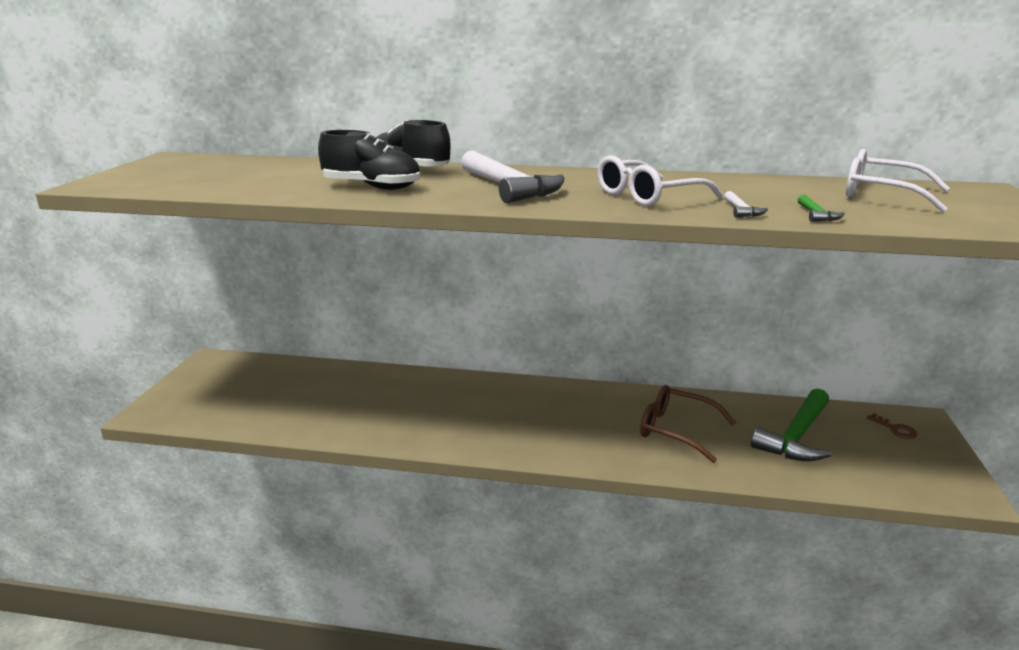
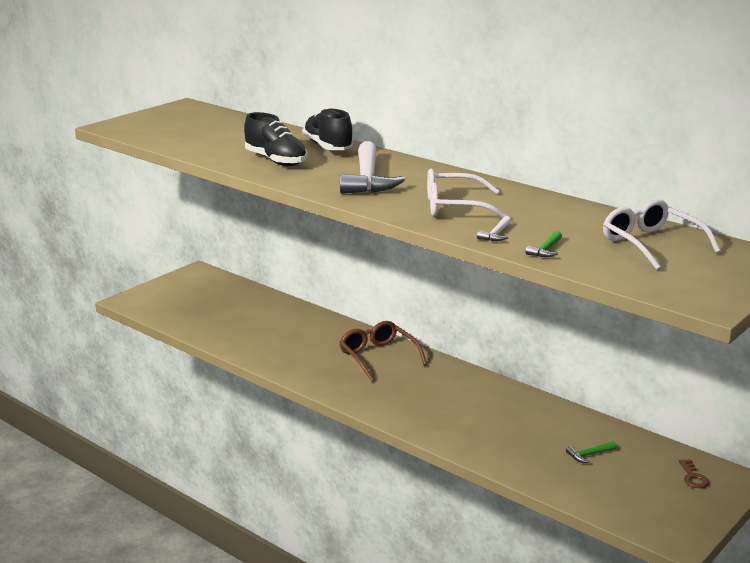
camera: 30 degrees right, 0 degrees up
(677, 430) = (491, 420): brown glasses -> brown glasses (378, 357)
(796, 437) = (589, 455): green hammer -> green hammer, size x0.41

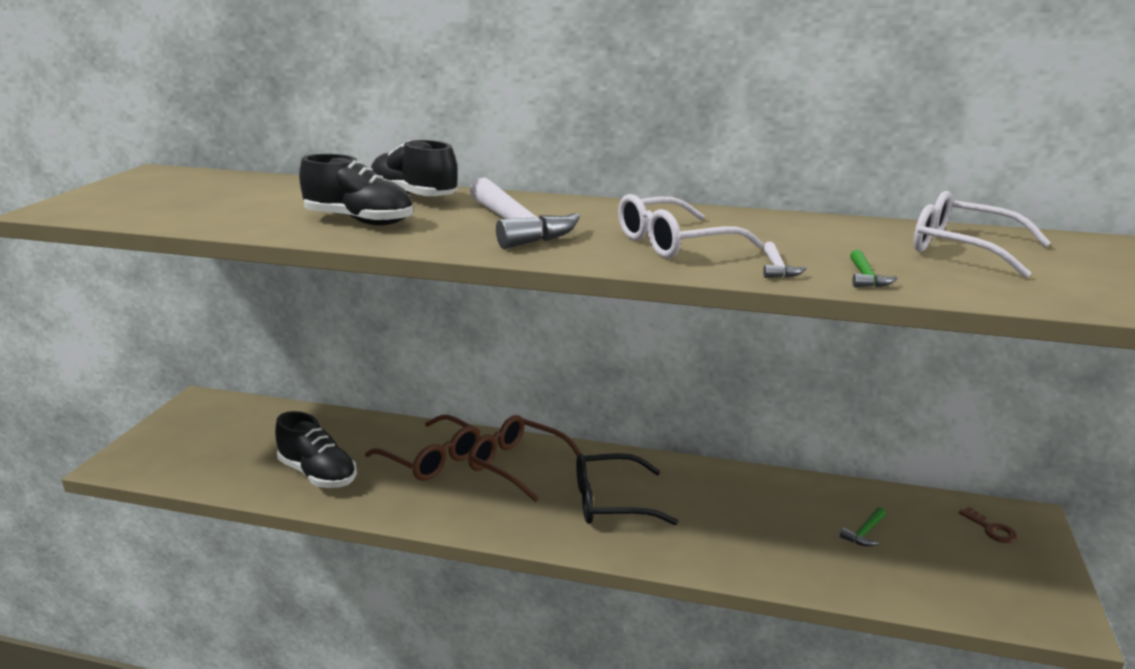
camera: 25 degrees left, 0 degrees up
(244, 333) = (318, 474): none -> black shoe
(323, 340) = (431, 458): none -> brown glasses
(424, 394) = (612, 502): none -> black glasses

